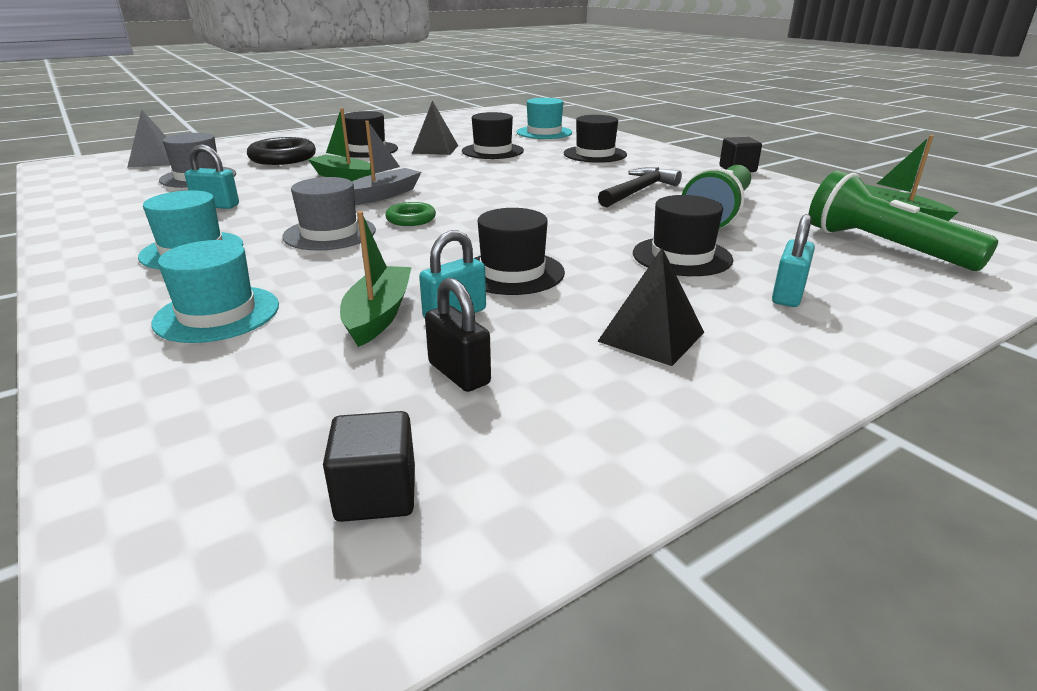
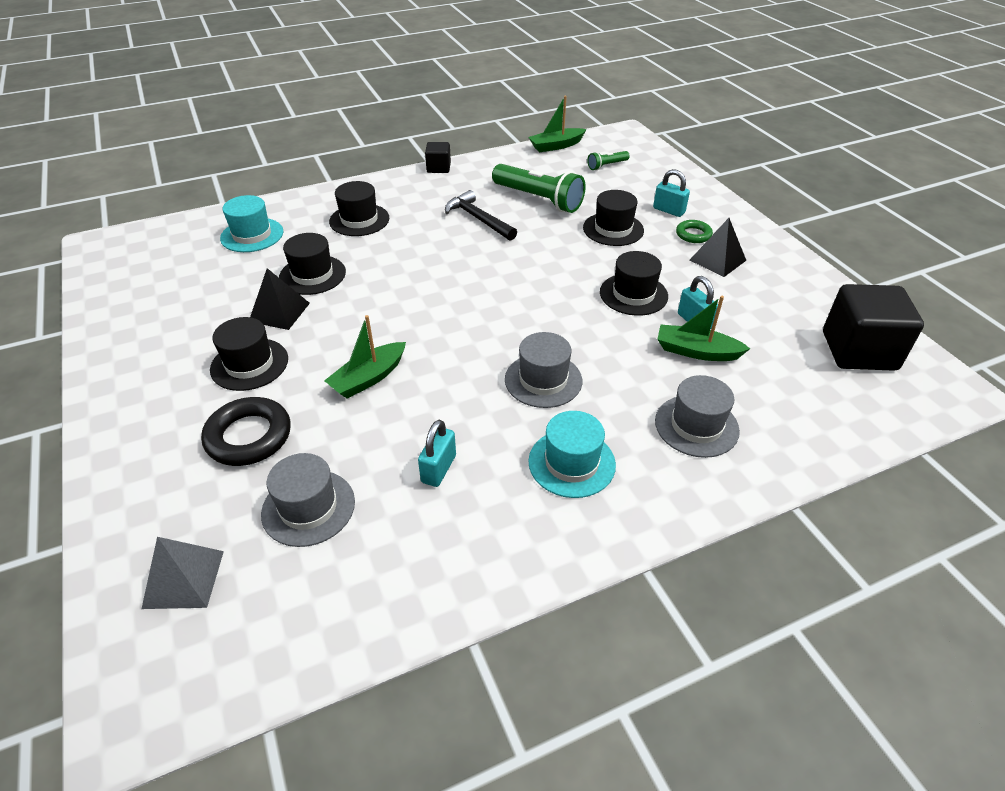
camera: 80 degrees left, 15 degrees up
(217, 314) = (696, 426): turquoise hat -> grey hat
(376, 494) = (859, 351): black cube -> black cube, size x1.95
(383, 195) = (442, 350): grey boat -> none
(411, 219) = (516, 335): green ring -> green ring (693, 235)
(459, 373) = (761, 324): black padlock -> none
(883, 247) = (607, 165): green flashlight -> green flashlight, size x0.48

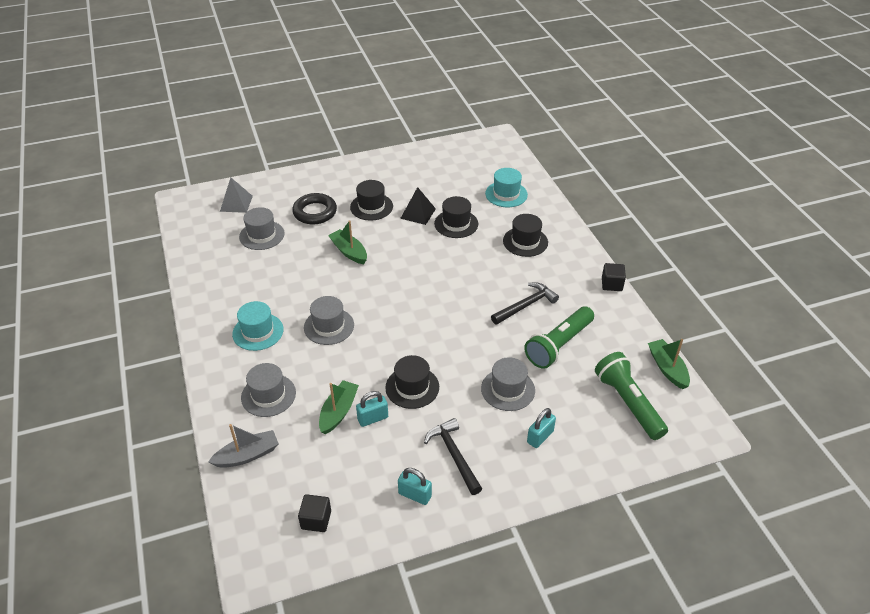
camera: 95 degrees right, 0 degrees up
(438, 469) = (271, 279): turquoise padlock -> turquoise padlock (415, 495)
(607, 165) = (628, 403): green flashlight -> green flashlight, size x2.06
(613, 229) = (508, 389): black hat -> grey hat
(693, 235) = (496, 447): green ring -> none
(717, 260) = (454, 455): black pyramid -> black hammer
(807, 429) = (247, 455): none -> grey boat
(859, 351) = (316, 520): black cube -> black cube, size x0.51

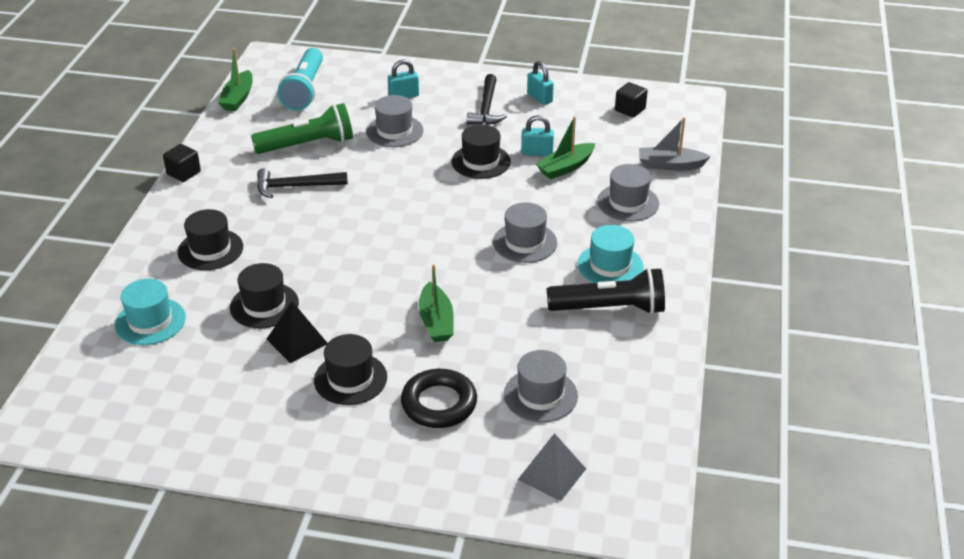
camera: 150 degrees left, 5 degrees down
(244, 300) = (609, 308): none -> black flashlight
(628, 403) = (304, 90): green flashlight -> turquoise flashlight

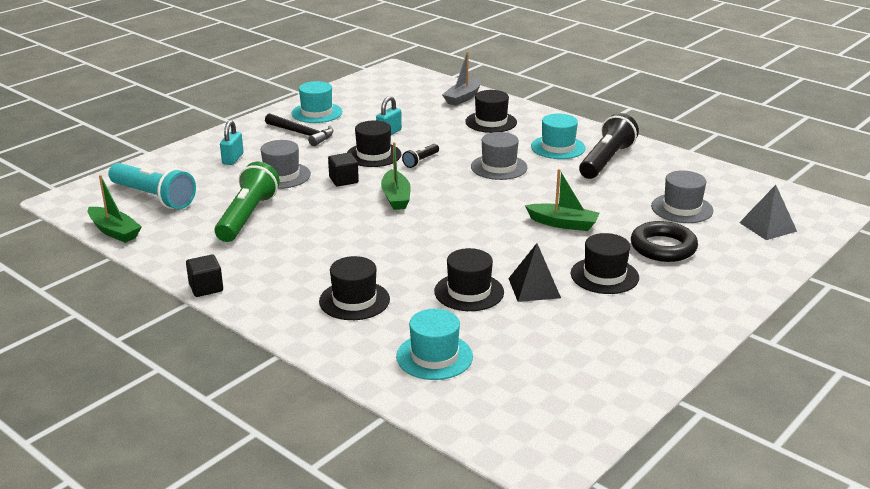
camera: 60 degrees left, 10 degrees down
(295, 186) = (306, 237): black hammer -> none
(493, 192) = (421, 161): none -> black flashlight
(539, 98) = (317, 113): turquoise padlock -> turquoise hat
(565, 167) = (422, 129): green boat -> green boat (396, 197)
(628, 203) = (491, 122): grey hat -> black hat
(630, 109) = (377, 90): black cube -> black cube (343, 180)

